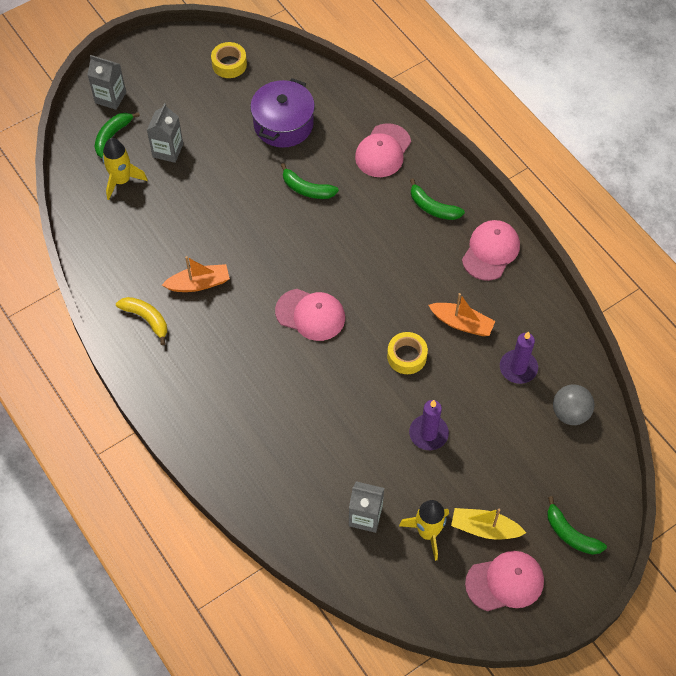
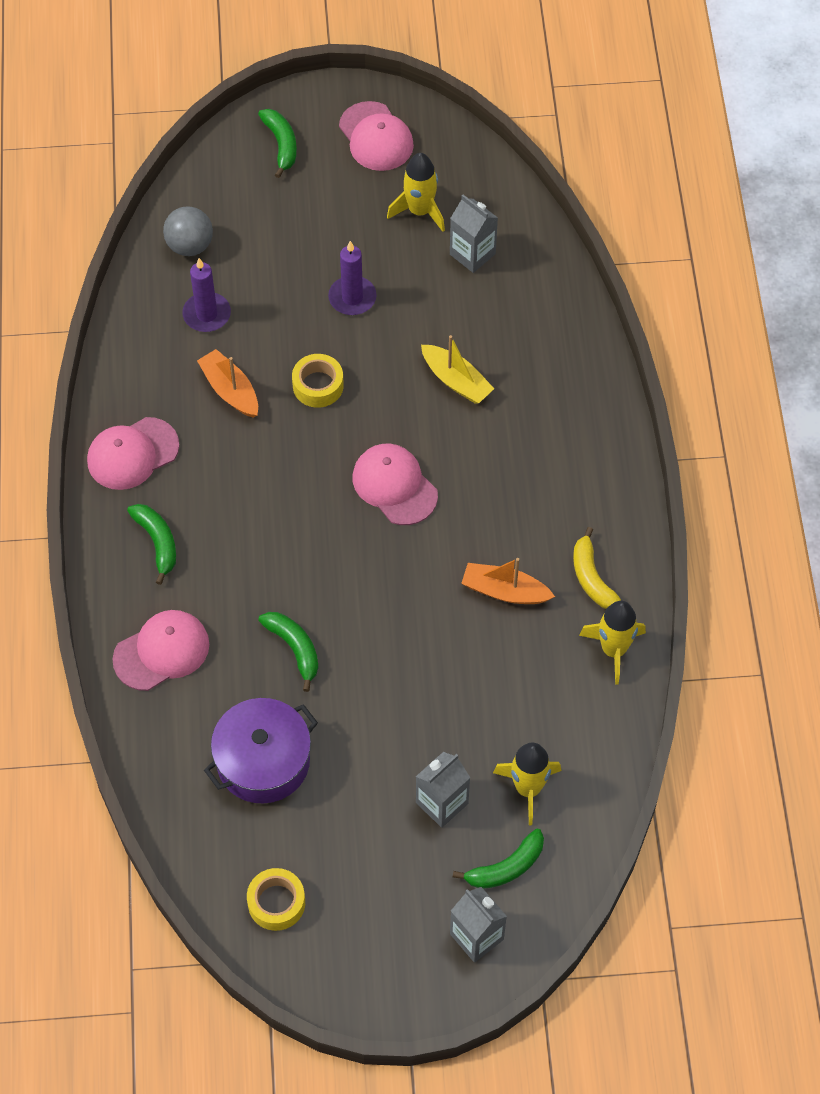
camera: 150 degrees left, 0 degrees up
(110, 281) = (613, 650): none -> yellow rocket
(484, 528) = (361, 188): yellow boat -> yellow boat (456, 381)
(505, 582) = (376, 137): pink cap -> pink cap turned 135 degrees counterclockwise

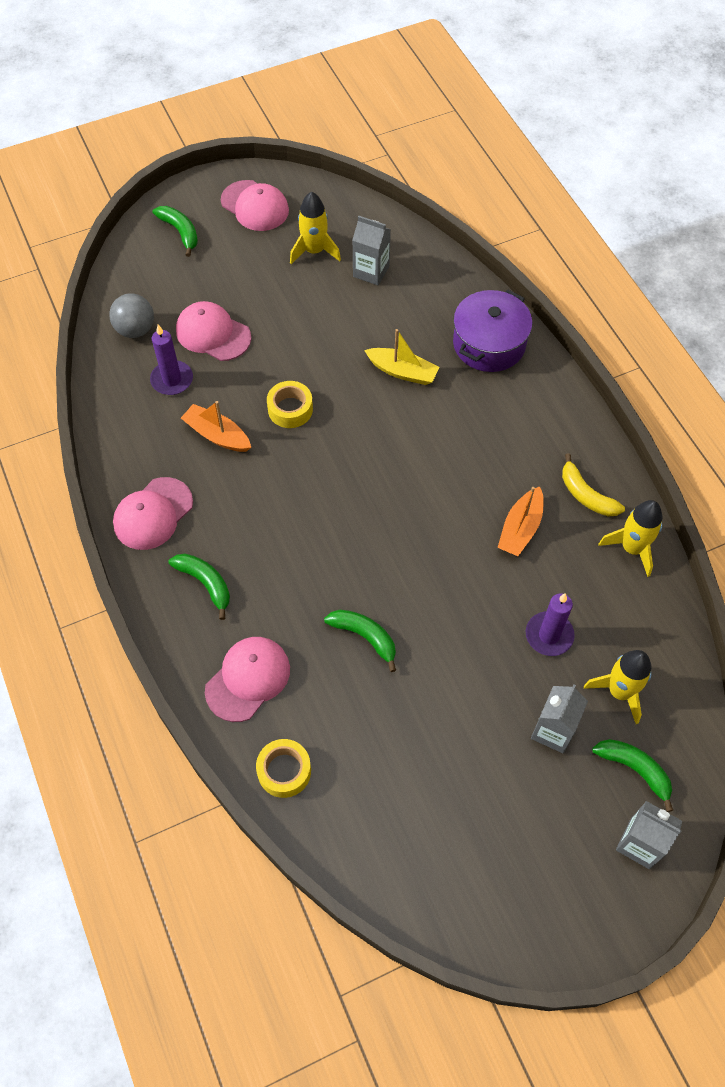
camera: 20 degrees left, 0 degrees up
(263, 761) = (380, 748): purple pot -> purple pot (489, 344)
(276, 903) = (449, 878): yellow tape -> yellow tape (284, 771)
(352, 298) = (288, 332): purple candle -> purple candle (549, 635)
(394, 486) = (390, 471): pink cap -> pink cap (213, 334)
(504, 591) = (520, 529): orange boat -> orange boat turned 60 degrees counterclockwise
(506, 867) = (635, 769): green banana -> green banana turned 90 degrees counterclockwise

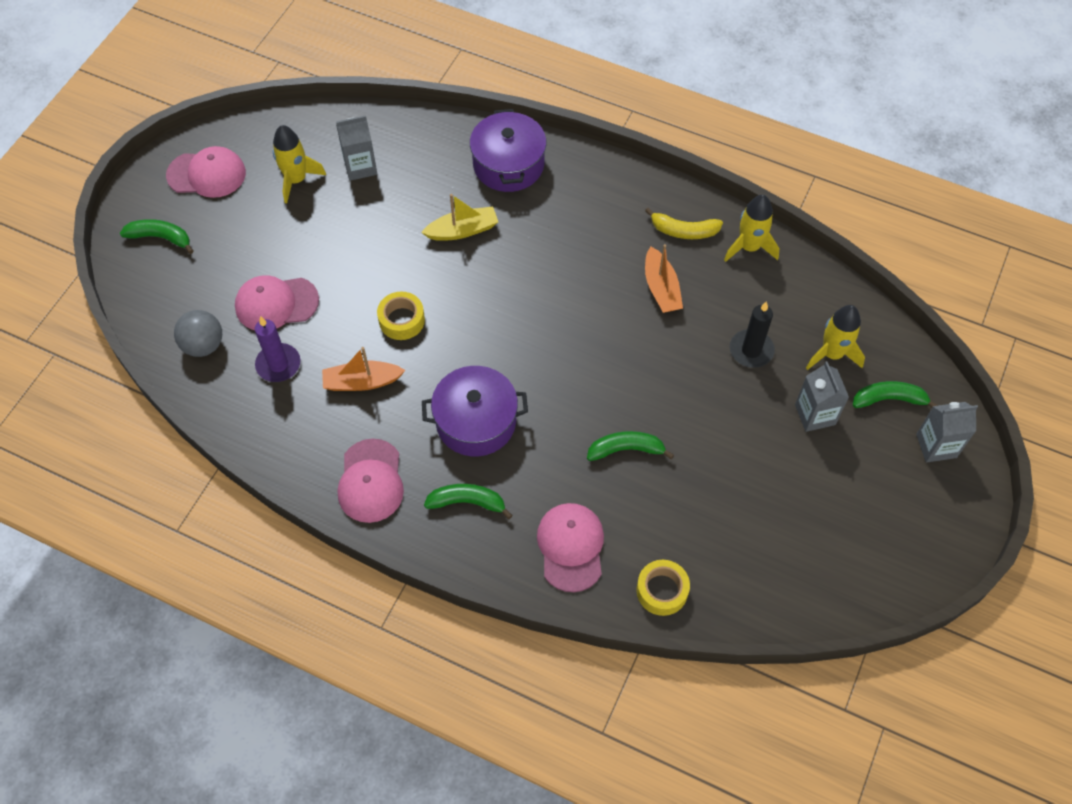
camera: 40 degrees left, 0 degrees up
(270, 527) = (476, 422): none -> purple pot
(549, 635) = (751, 350): purple candle -> black candle

